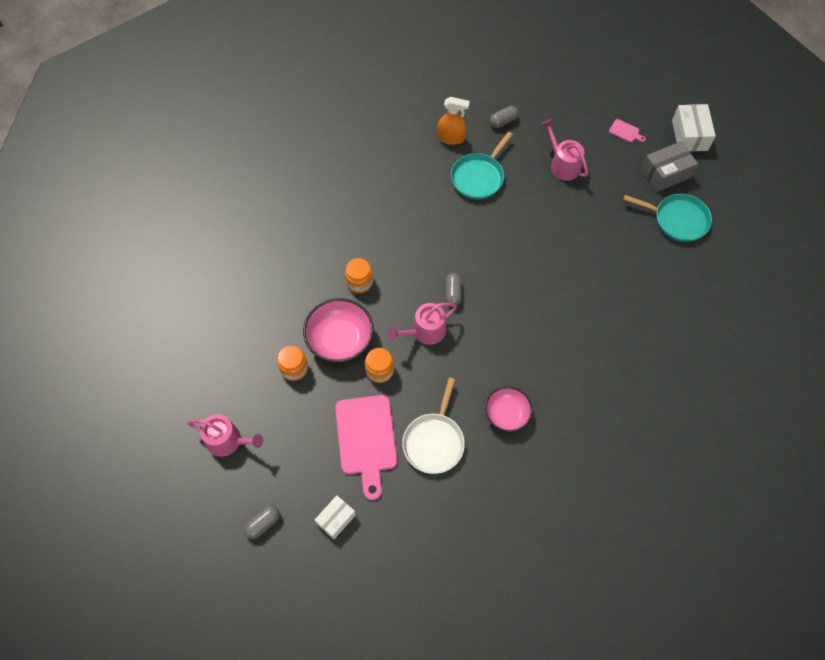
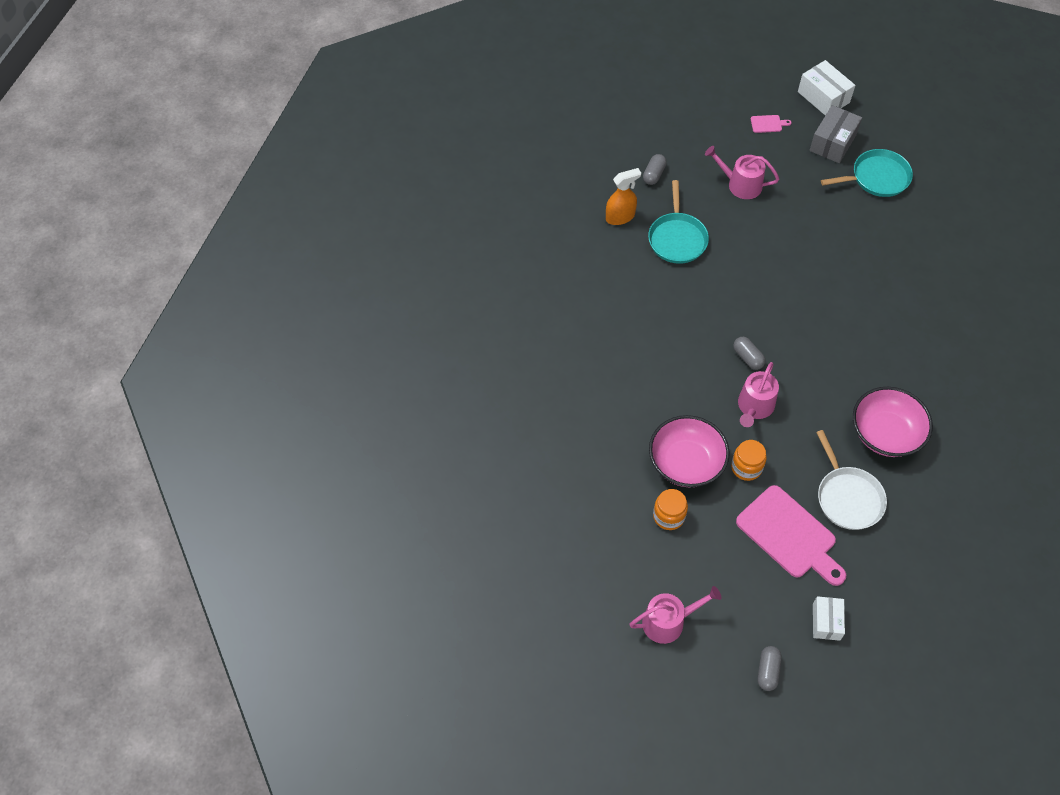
camera: 35 degrees left, 5 degrees down
(359, 282) = (656, 400): orange jar -> none
(506, 414) = (885, 433): pink bowl -> pink bowl, size x1.53

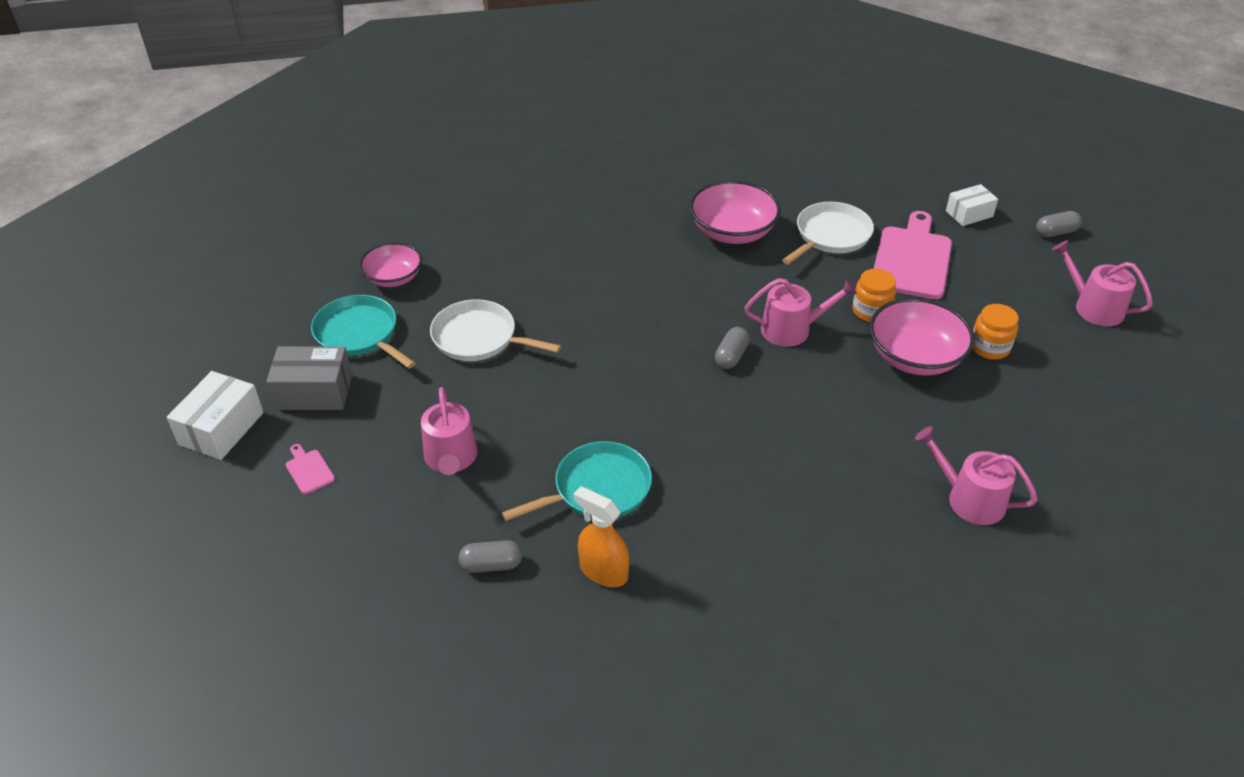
camera: 120 degrees left, 15 degrees down
(557, 409) = (969, 499): none -> pink watering can
(841, 234) = (478, 338): none -> white pan
(929, 212) = (393, 278): none -> pink bowl

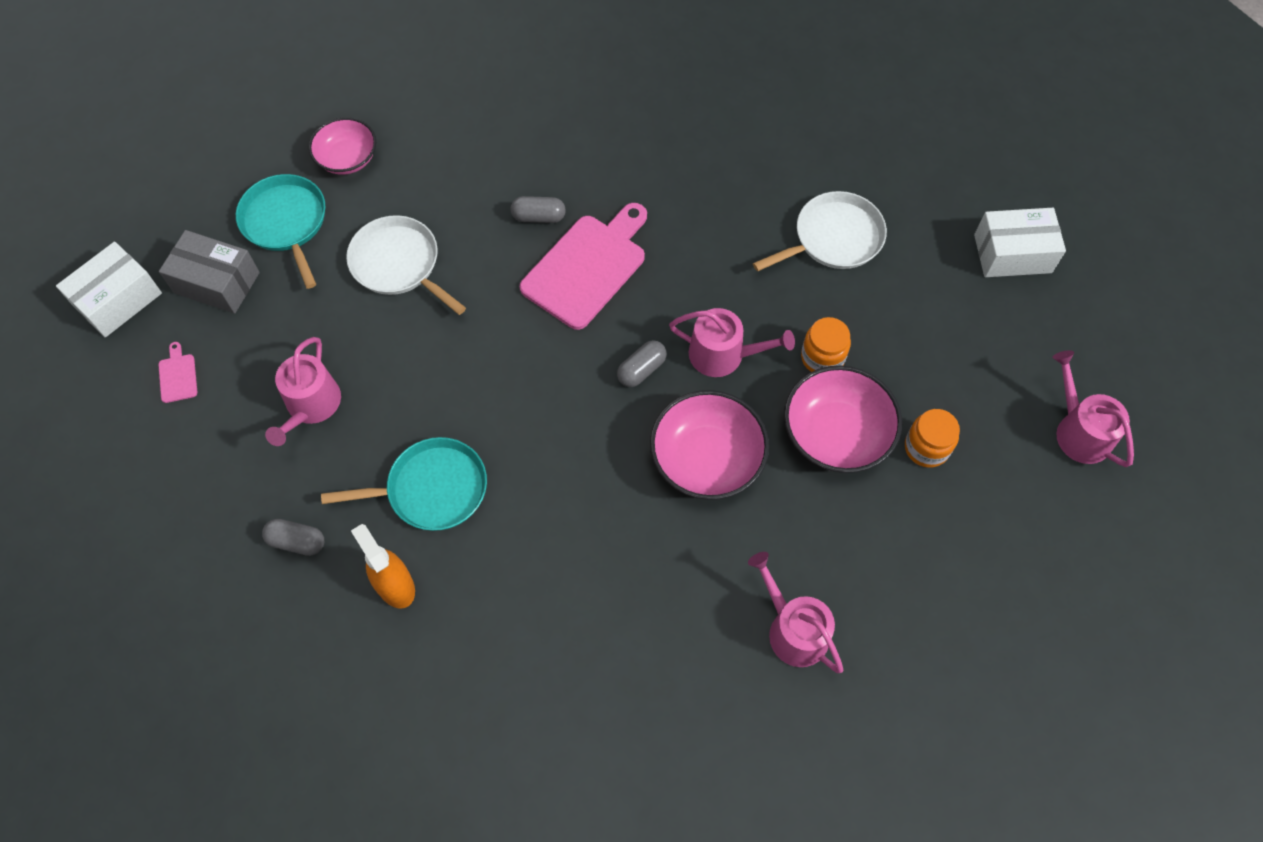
camera: 20 degrees right, 20 degrees up
(732, 232) = (727, 200): pink bowl -> pink bowl (707, 459)
(912, 259) = (908, 300): pink cutting board -> pink cutting board (587, 267)
(969, 214) = (1012, 254): white box -> white box, size x1.51
(1056, 232) = (1100, 312): grey capsule -> grey capsule (538, 217)

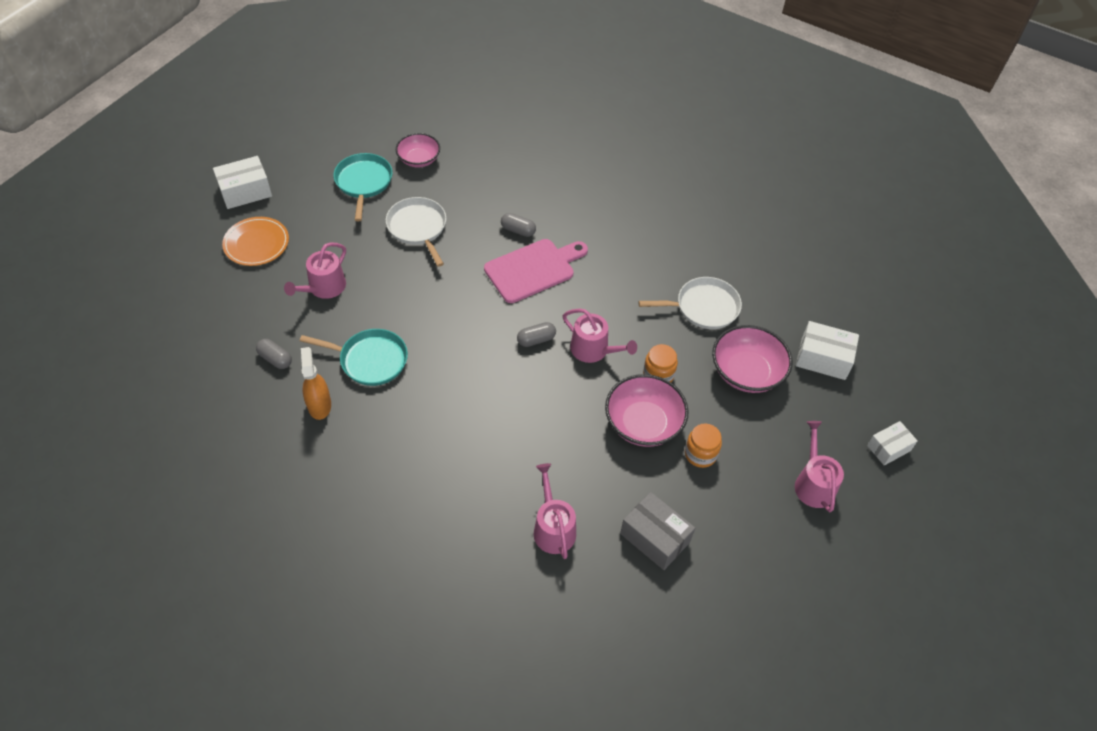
camera: 20 degrees right, 10 degrees down
(178, 376) = (256, 244): pink cutting board -> orange plate
(217, 283) = (306, 201): grey box -> grey box (655, 538)
(707, 459) = (550, 407): pink bowl -> pink bowl (746, 372)
(1144, 346) = (888, 448): none -> white box

